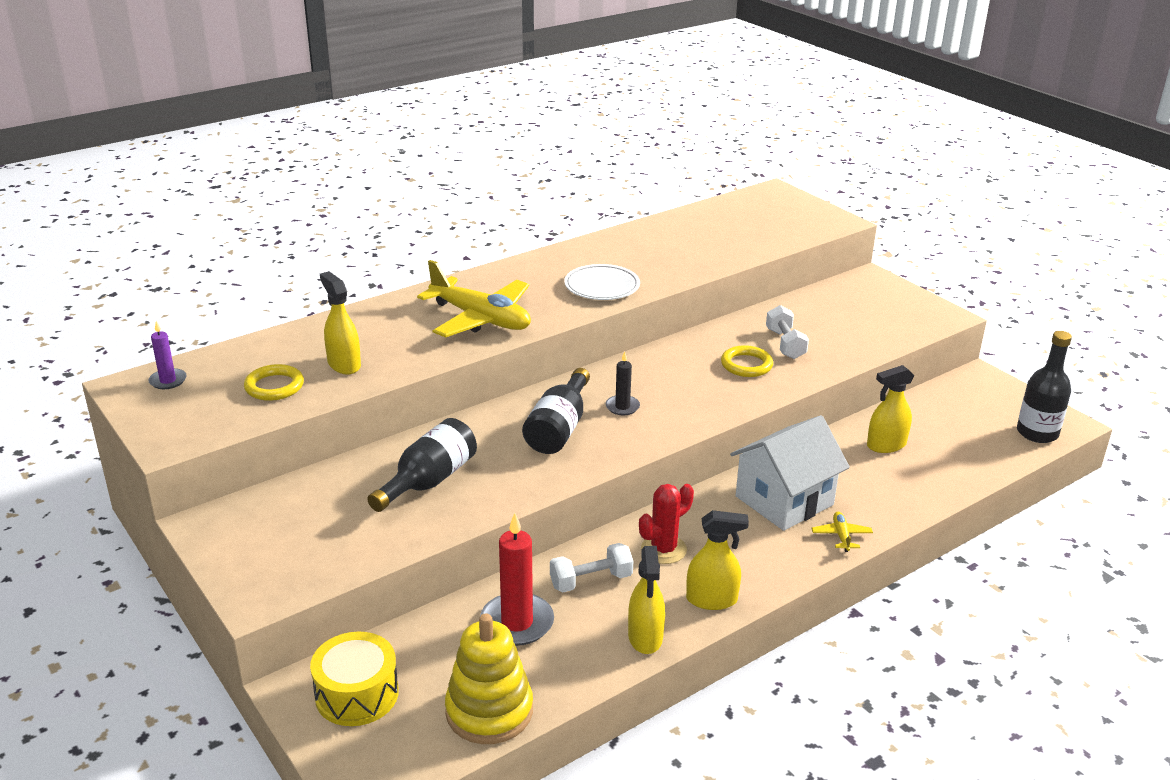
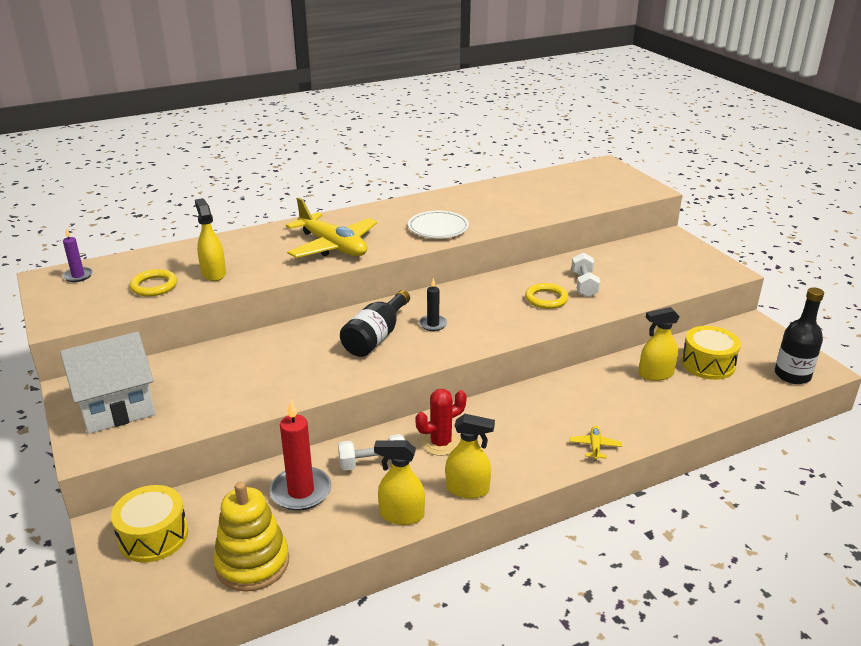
camera: 10 degrees right, 0 degrees up
(428, 481) = (257, 370): black bottle -> none
(645, 637) = (401, 515): yellow spray bottle -> yellow spray bottle turned 90 degrees clockwise
(784, 500) = (554, 412): white house -> white house (116, 407)
(941, 428) = (708, 364): none -> yellow drum

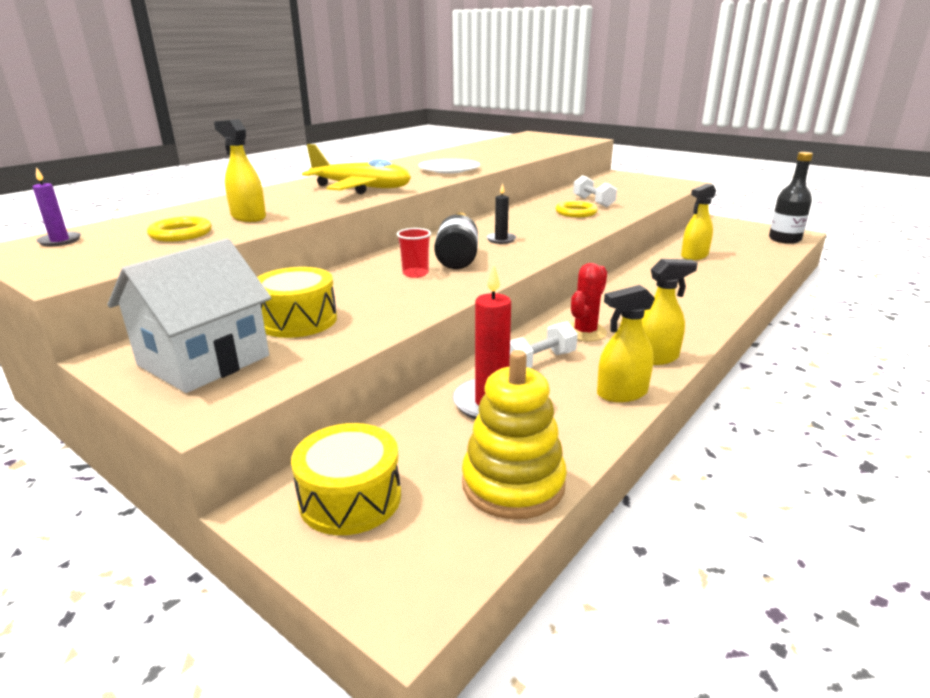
camera: 25 degrees left, 5 degrees down
(321, 352) = (415, 273): none -> red cup
(595, 446) = (716, 305): yellow plane -> none
(708, 364) = (721, 244): yellow drum -> yellow drum (298, 320)

